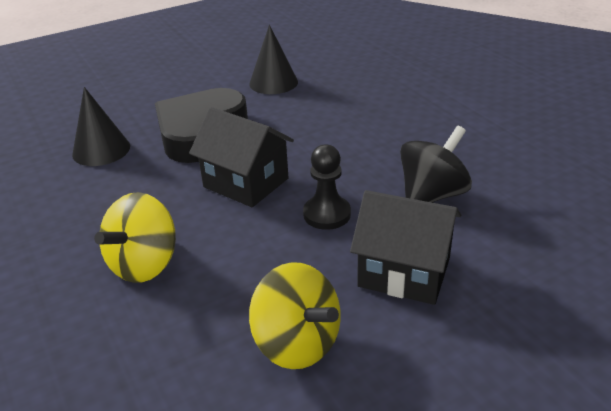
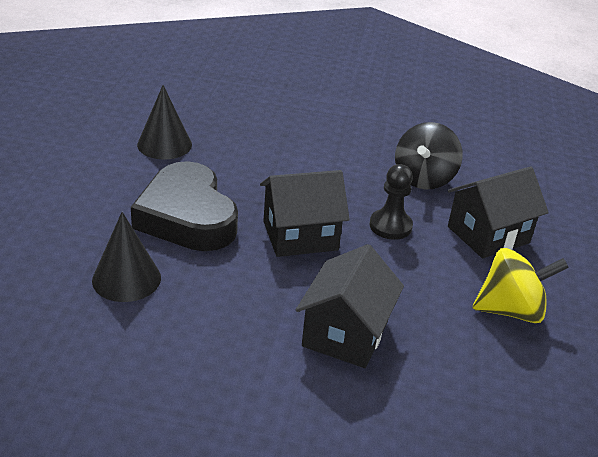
camera: 55 degrees left, 0 degrees up
(144, 264) = (345, 333): yellow spinning top -> black house
(432, 195) = (423, 179): black spinning top -> black spinning top turned 150 degrees counterclockwise

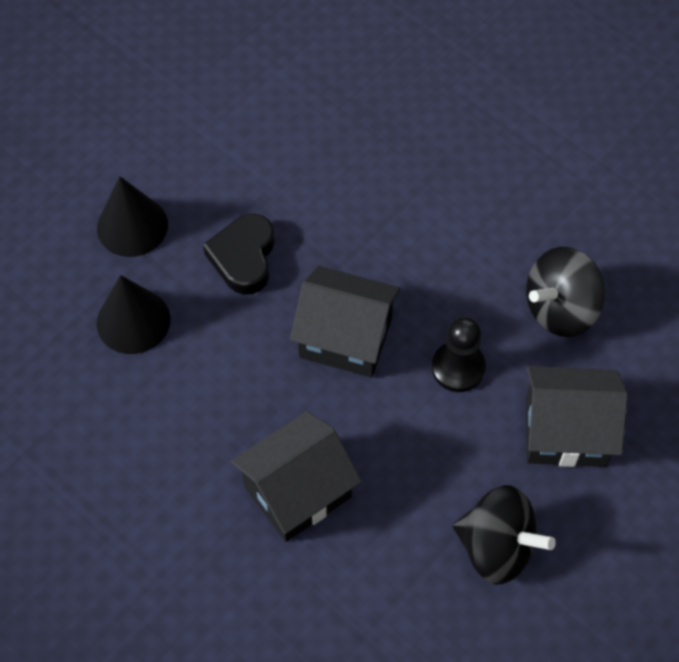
camera: 35 degrees right, 25 degrees up
(164, 144) = (289, 128): black cone -> black cone (132, 226)
(187, 217) = (243, 257): black heart -> black heart, size x0.60
(511, 310) = (497, 547): yellow spinning top -> black spinning top

